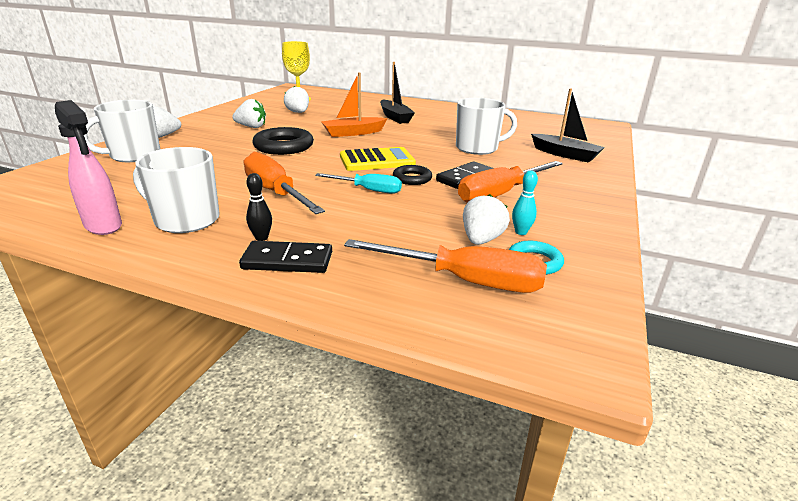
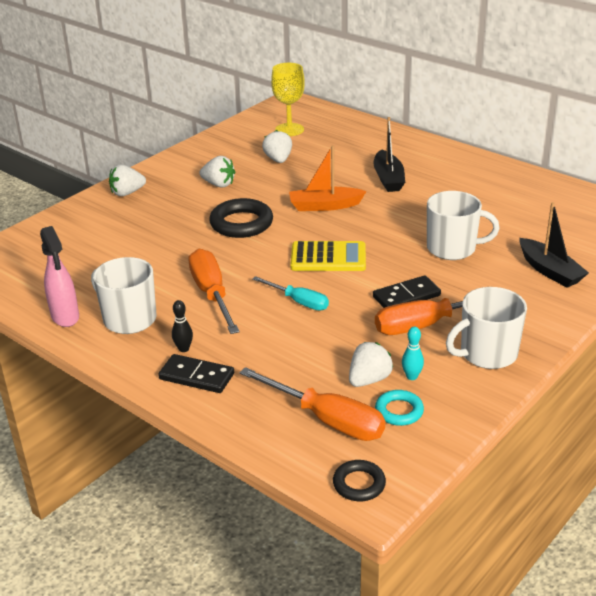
camera: 20 degrees right, 5 degrees up
(134, 155) = (97, 224): white mug -> white mug (487, 353)
(412, 178) = (350, 290): black ring -> black ring (359, 484)

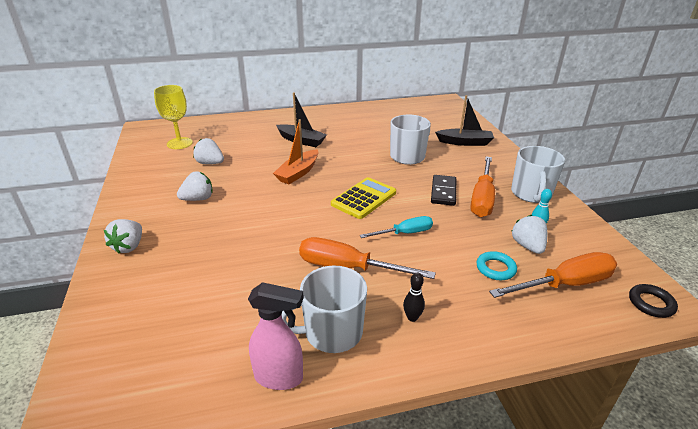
camera: 55 degrees left, 0 degrees up
(196, 376) = (460, 327): black domino -> none
(241, 223) = (269, 212): black ring -> none
(399, 411) = (572, 250): turquoise ring -> turquoise ring (495, 268)

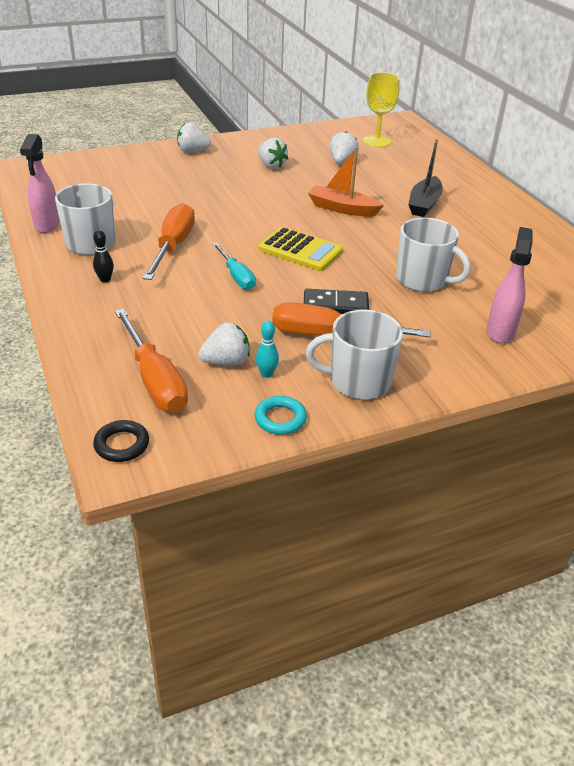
camera: 80 degrees right, 5 degrees up
(465, 142) = (500, 331): black boat -> pink spray bottle
(495, 268) = (180, 333): turquoise ring -> turquoise ring (280, 419)

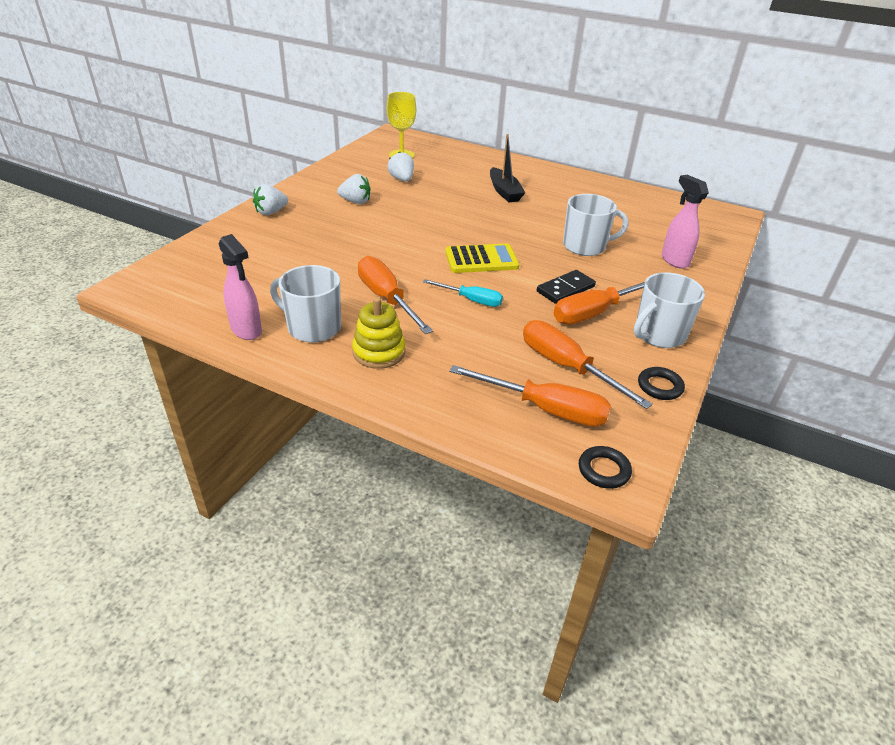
camera: 40 degrees left, 0 degrees up
(105, 280) = (379, 352): black bowling pin -> yellow stacking toy
(226, 361) = (567, 367): white strawberry -> orange screwdriver
(266, 374) = (604, 361): turquoise bowling pin -> none
(280, 419) = (659, 386): turquoise ring -> black ring
(342, 209) = (459, 216): orange boat -> none

